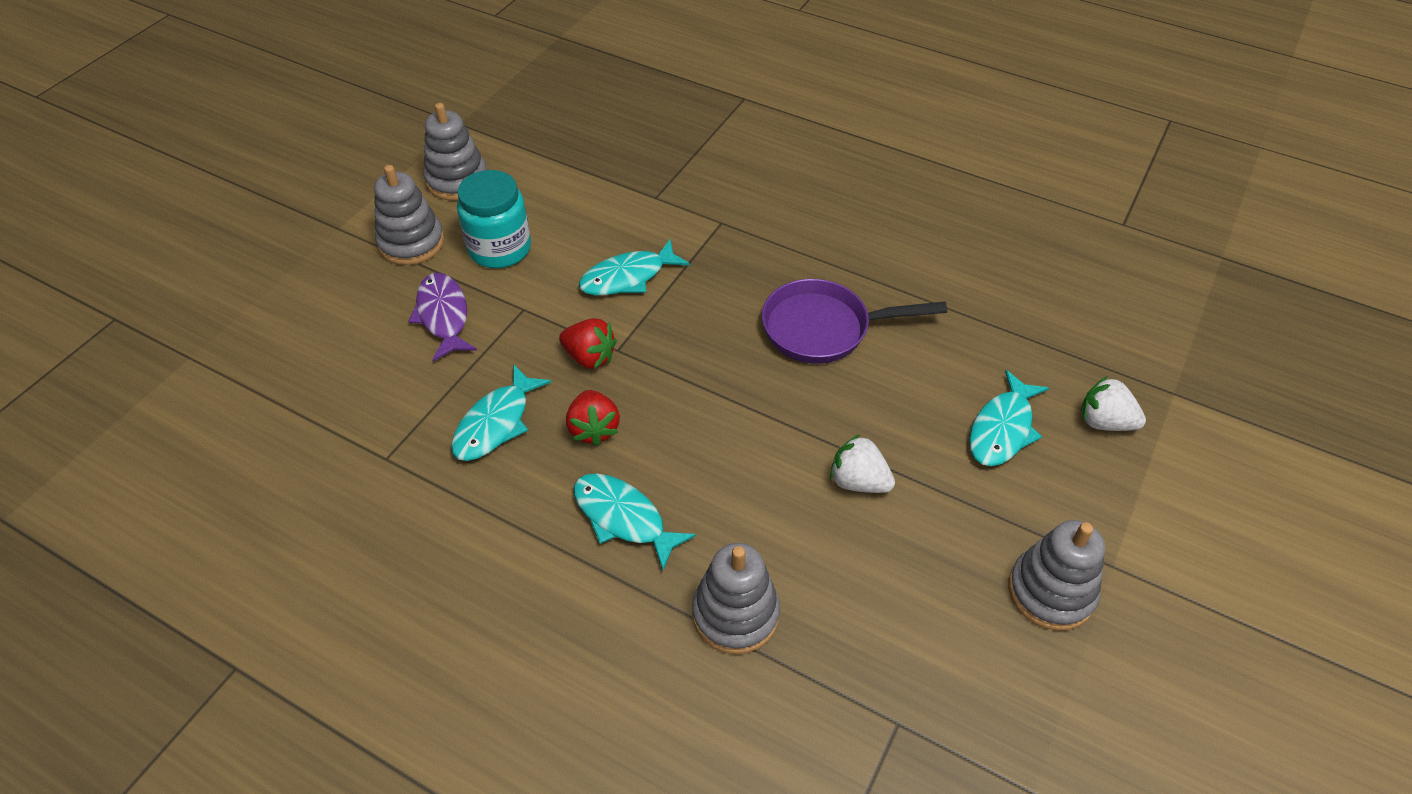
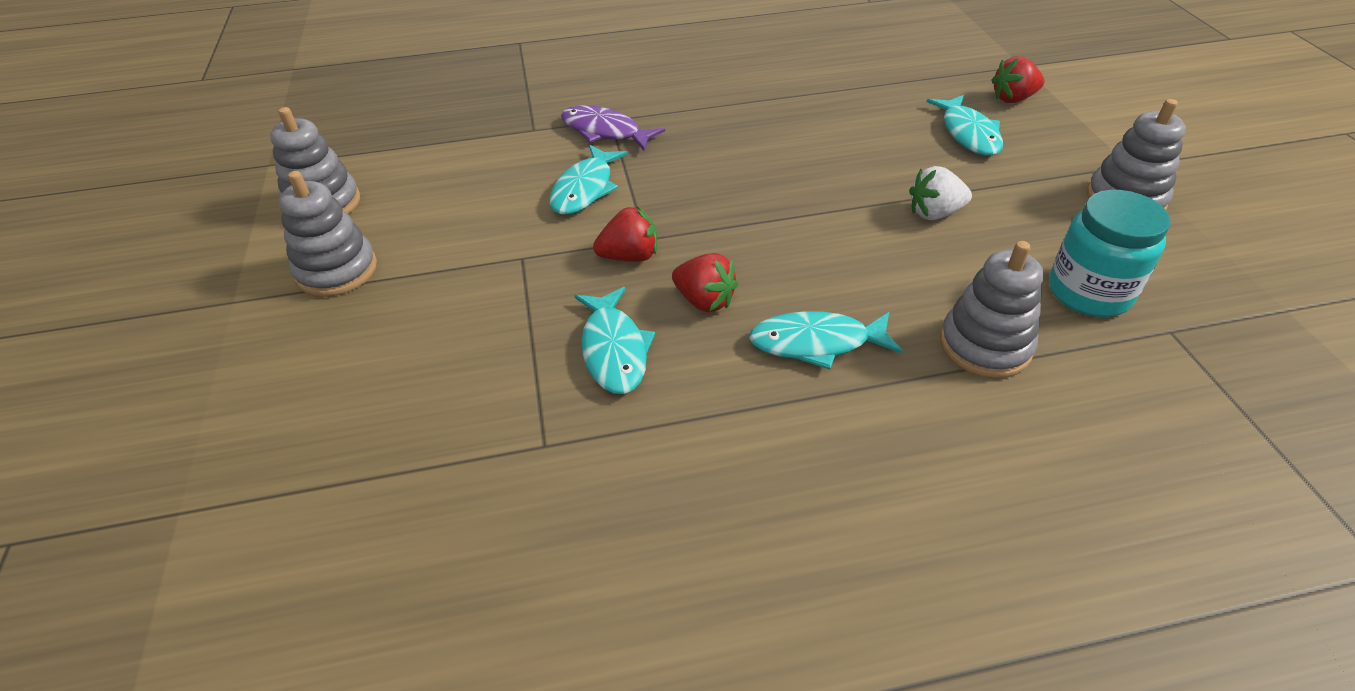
camera: 40 degrees left, 5 degrees down
(443, 316) = (449, 305): purple fish -> purple fish (605, 131)
(500, 249) = (438, 229): turquoise jar -> turquoise jar (1089, 292)
(824, 329) = (779, 142): purple pan -> none
(1104, 422) = (1013, 98): white strawberry -> red strawberry

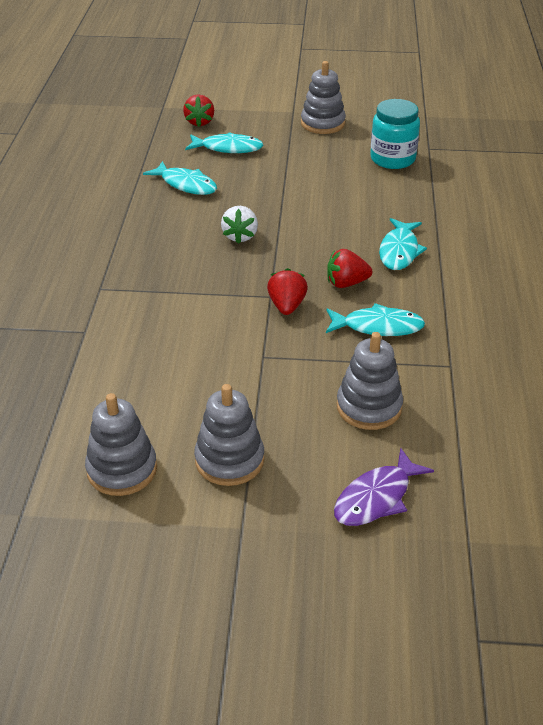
camera: 75 degrees left, 5 degrees down
(585, 189) = (192, 315): turquoise fish -> turquoise fish (186, 184)
(605, 131) = (116, 293): purple fish -> purple fish (376, 497)
(704, 301) = (346, 283): red strawberry -> red strawberry turned 150 degrees counterclockwise
(934, 213) = (303, 183): white strawberry -> white strawberry (240, 236)
(985, 345) = (420, 200): grey stacking toy -> grey stacking toy (369, 407)

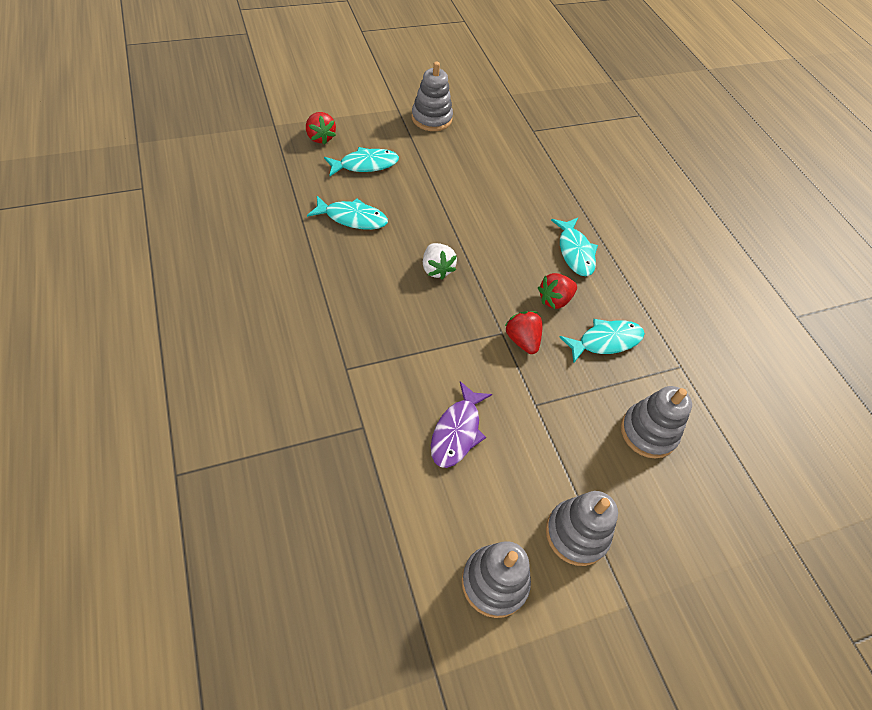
camera: 30 degrees left, 15 degrees up
(376, 497) = (708, 528): purple fish -> purple fish (457, 431)
(392, 159) = (512, 148): turquoise jar -> none

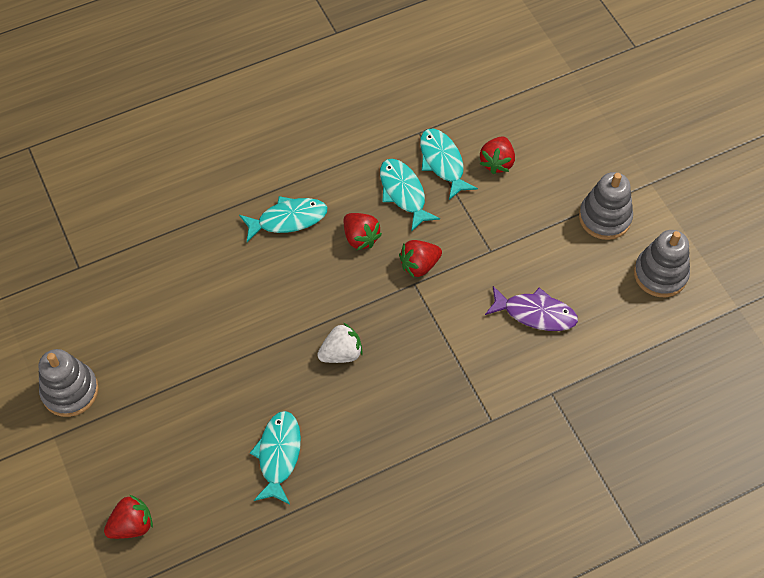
camera: 90 degrees left, 5 degrees up
(365, 165) = (179, 458): turquoise fish -> turquoise fish (443, 162)
(648, 432) = (497, 162): grey stacking toy -> red strawberry

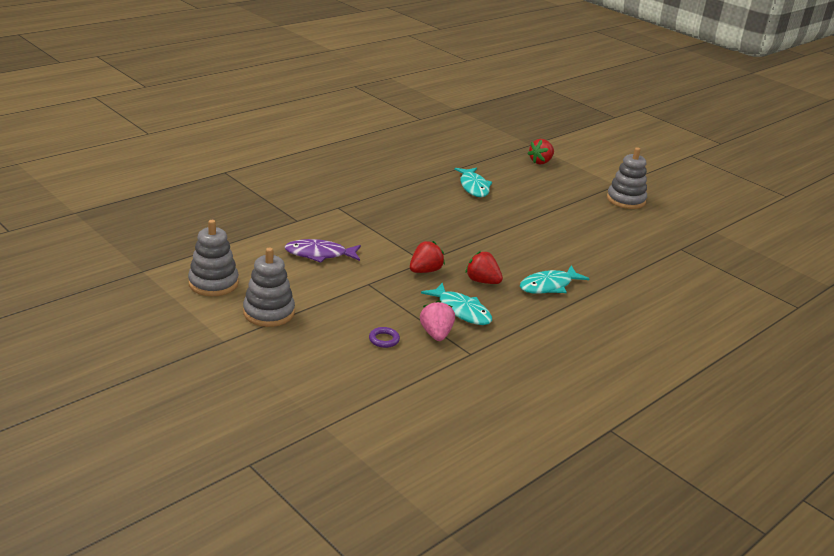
camera: 160 degrees right, 30 degrees down
(341, 353) = (460, 226): white strawberry -> none
(443, 162) = (436, 334): turquoise fish -> pink strawberry
(497, 162) = (384, 340): red strawberry -> purple ring

